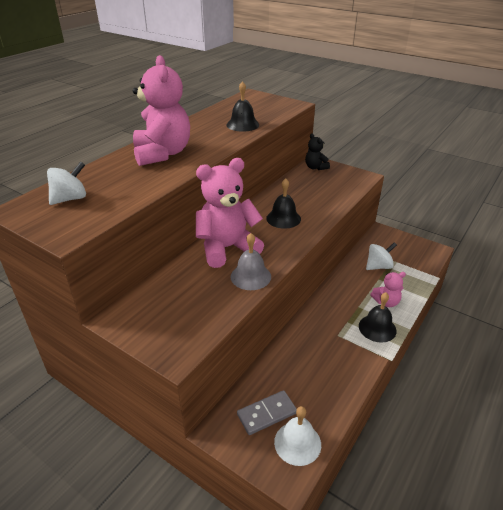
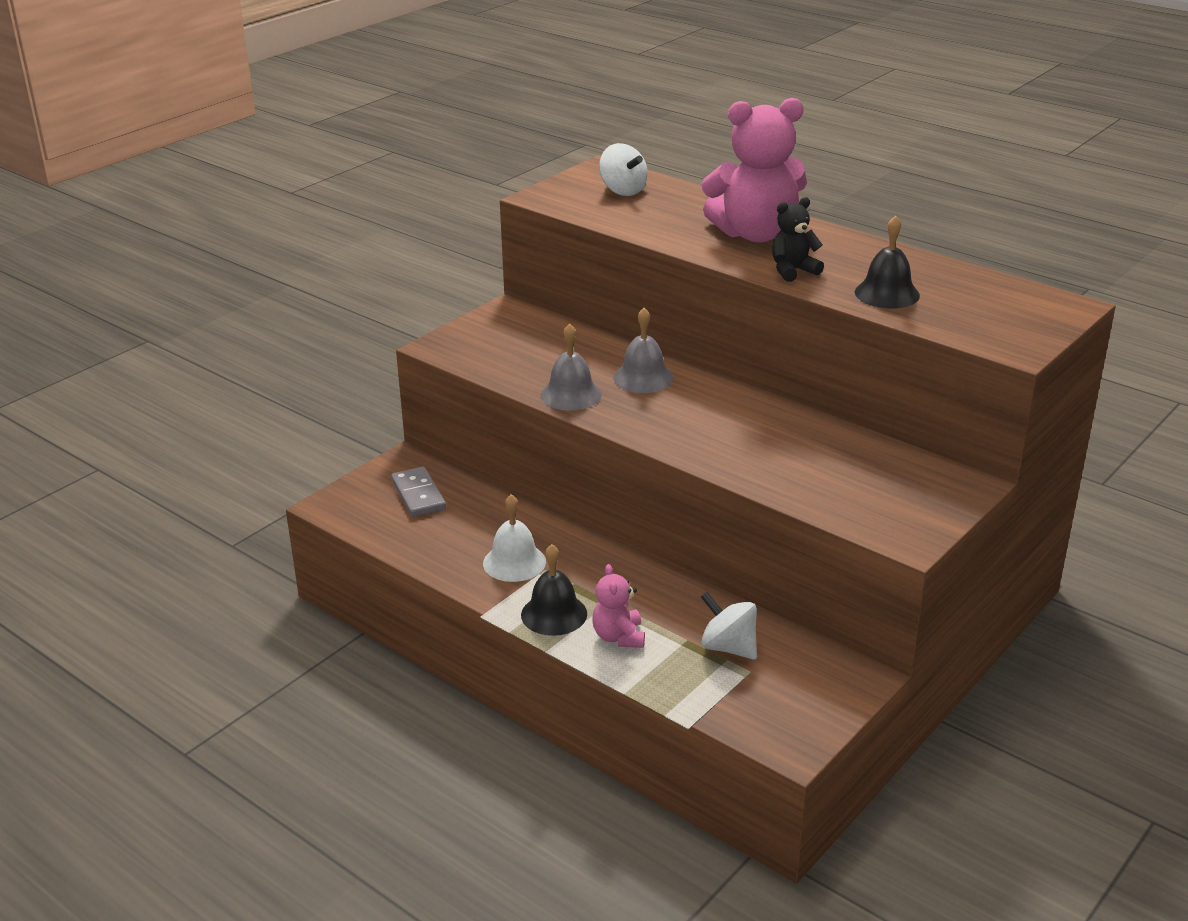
camera: 95 degrees right, 5 degrees down
(227, 248) = (643, 378): pink teddy bear -> grey bell
(283, 218) = (729, 430): black bell -> none
(297, 443) = (369, 515): white bell -> white bell (514, 562)
(315, 167) = (943, 481): black teddy bear -> black teddy bear (793, 271)
(378, 266) = (728, 647): white spinning top -> white spinning top turned 150 degrees clockwise

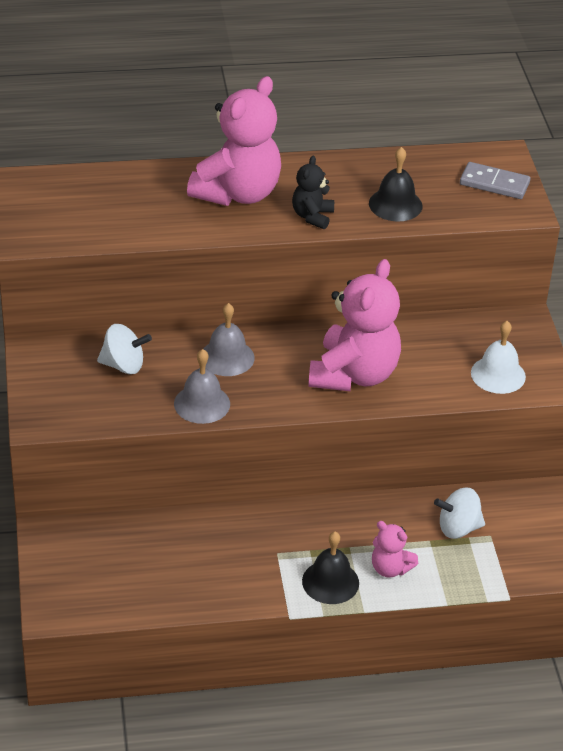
camera: 50 degrees left, 10 degrees up
(418, 495) = (103, 557): grey domino -> grey domino (494, 183)
(514, 562) = (250, 562): white bell -> white bell (498, 374)
(623, 191) = (78, 198): white spinning top -> white spinning top (124, 365)
(729, 439) = (354, 375): none -> pink teddy bear

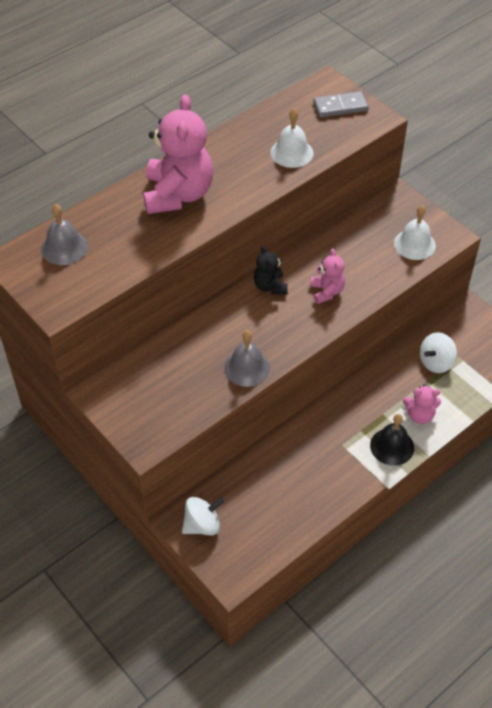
camera: 30 degrees left, 10 degrees up
(124, 365) = (168, 366): white spinning top -> white spinning top (202, 525)
(227, 357) = (233, 322): grey bell -> grey bell (64, 247)
(312, 216) = (245, 188): black teddy bear -> black teddy bear (270, 286)
(354, 375) = (327, 291): pink teddy bear -> pink teddy bear, size x0.49
(395, 204) = (292, 153): black bell -> white bell

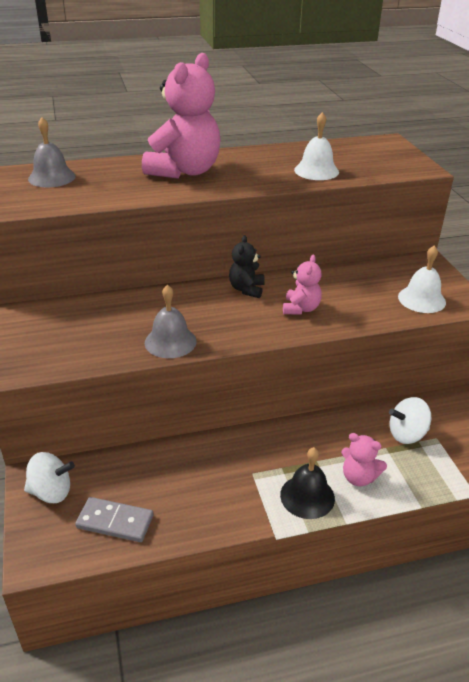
camera: 25 degrees right, 15 degrees down
(340, 106) = (389, 155): grey domino -> grey domino (115, 521)

